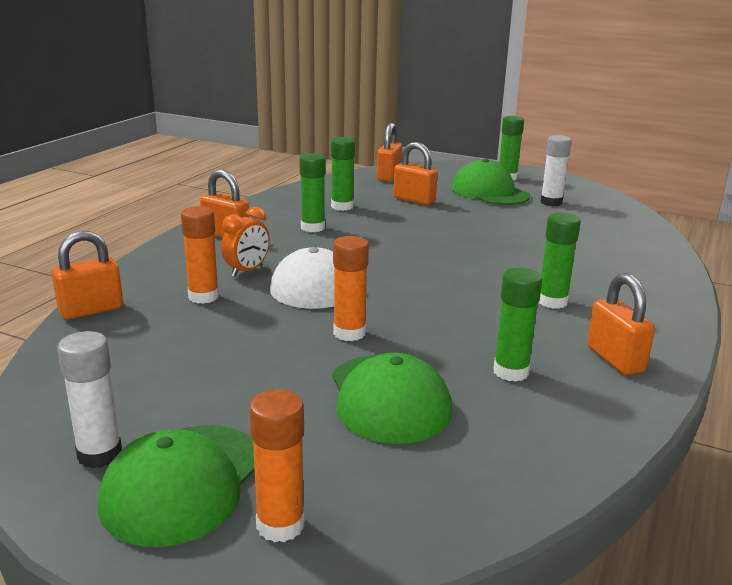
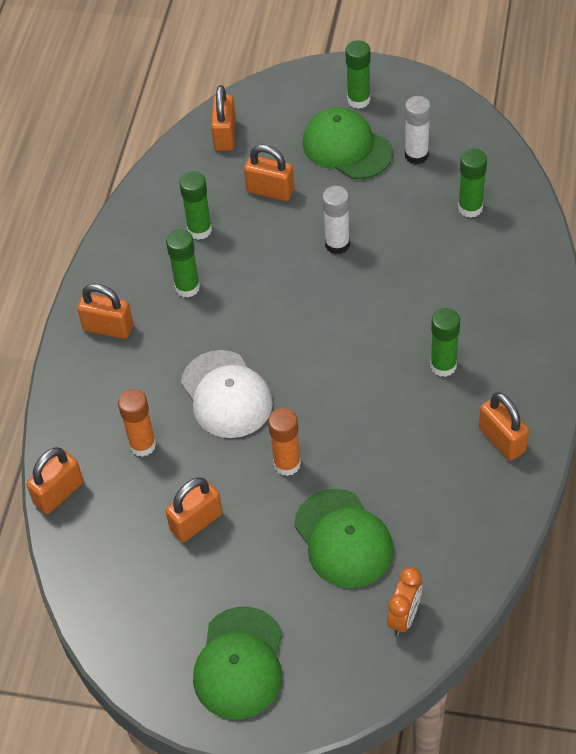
camera: 10 degrees left, 30 degrees up
(100, 454) = (171, 654): white glue stick -> white glue stick (337, 244)
(219, 354) = (196, 522): none -> orange padlock
(247, 271) = (160, 390): orange clock -> orange clock (404, 617)
(280, 525) = (314, 679): orange glue stick -> none
(511, 372) = (425, 480): green glue stick -> green glue stick (470, 208)

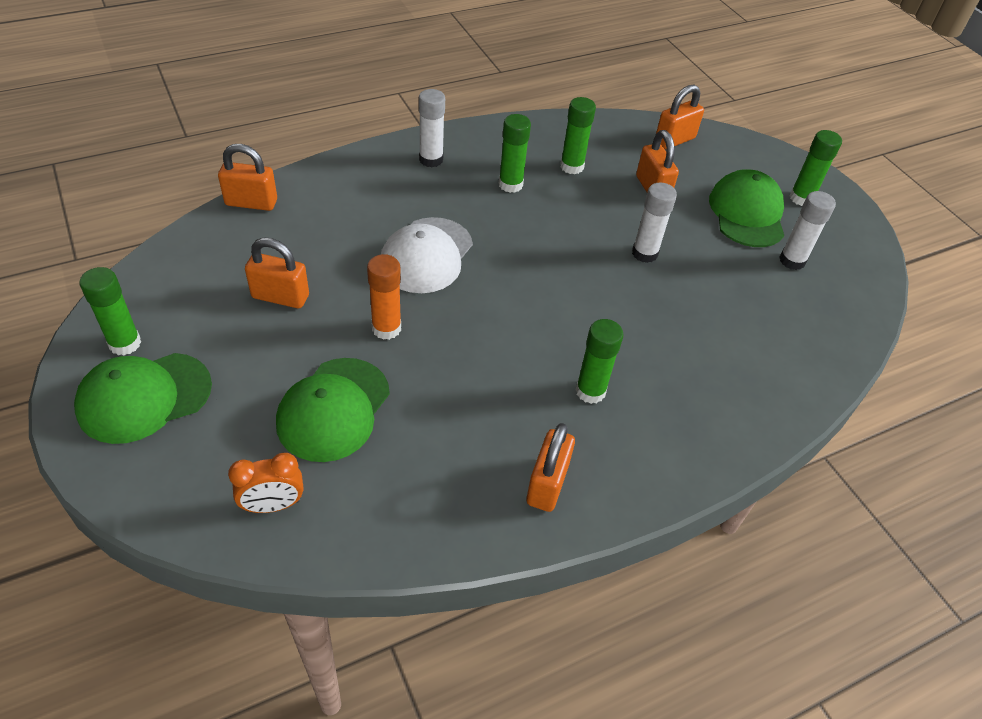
camera: 45 degrees right, 5 degrees down
(108, 328) = (431, 160): orange padlock -> white glue stick
(142, 445) = (334, 228): orange glue stick -> none
(470, 208) = (781, 325): green glue stick -> green glue stick (125, 343)

